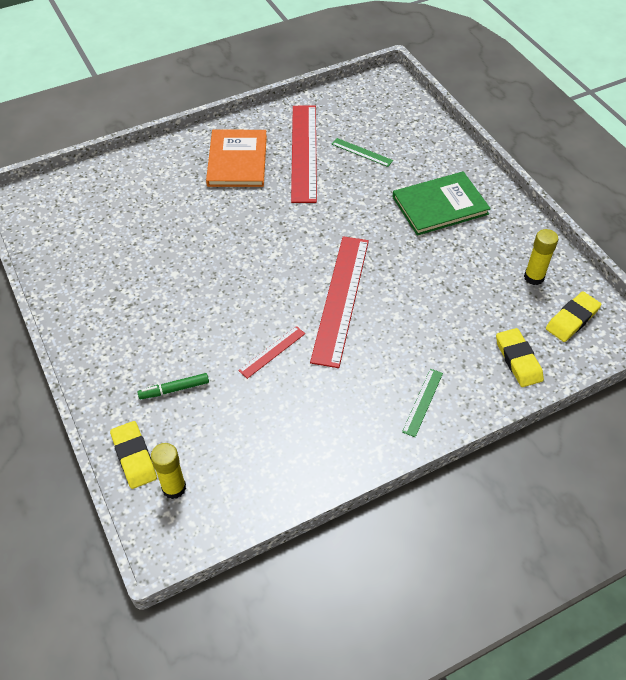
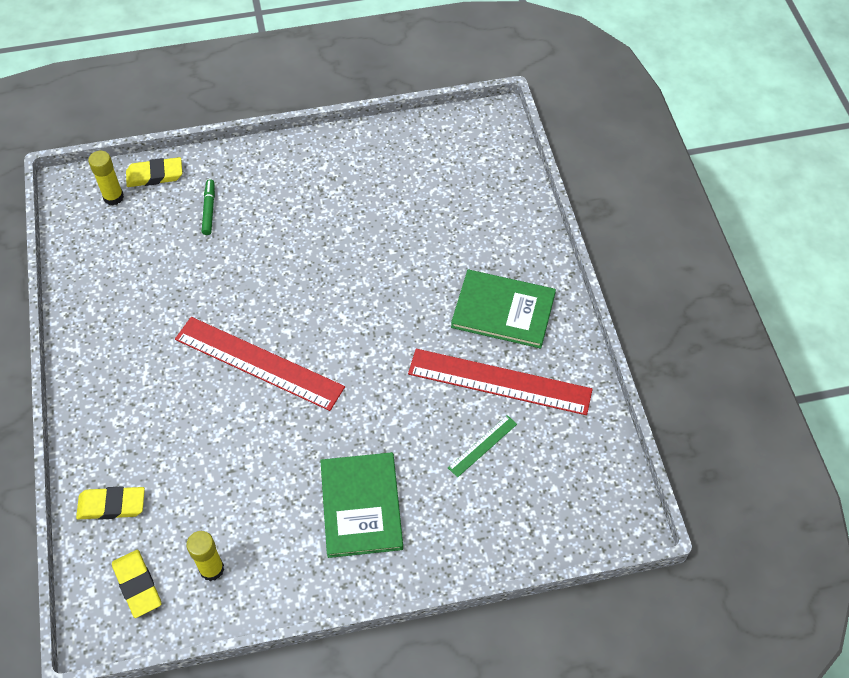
camera: 105 degrees right, 5 degrees up
(237, 160) = (503, 311): orange book -> green book
(272, 352) = (217, 290): red ruler -> none
(422, 402) = (105, 399): green ruler -> none

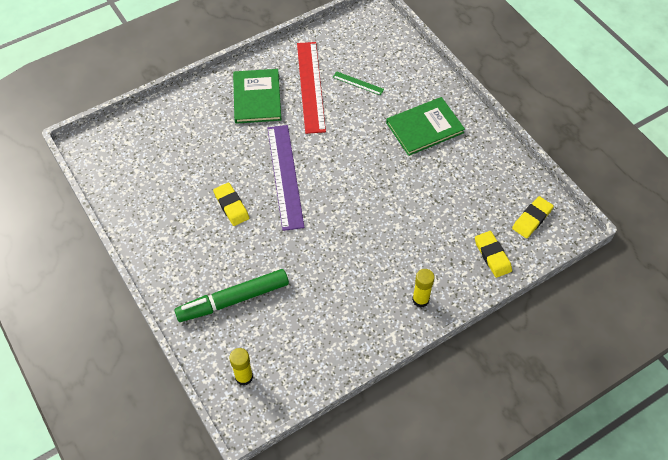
camera: 110 degrees left, 0 degrees up
(155, 175) = (210, 355): yellow eraser -> yellow eraser (231, 206)
(209, 210) = (233, 300): green marker -> green marker, size x2.13
(212, 569) = (501, 185): yellow glue stick -> yellow glue stick (420, 300)
(259, 363) = (353, 215): red ruler -> none
(355, 306) = (285, 176): none -> purple ruler

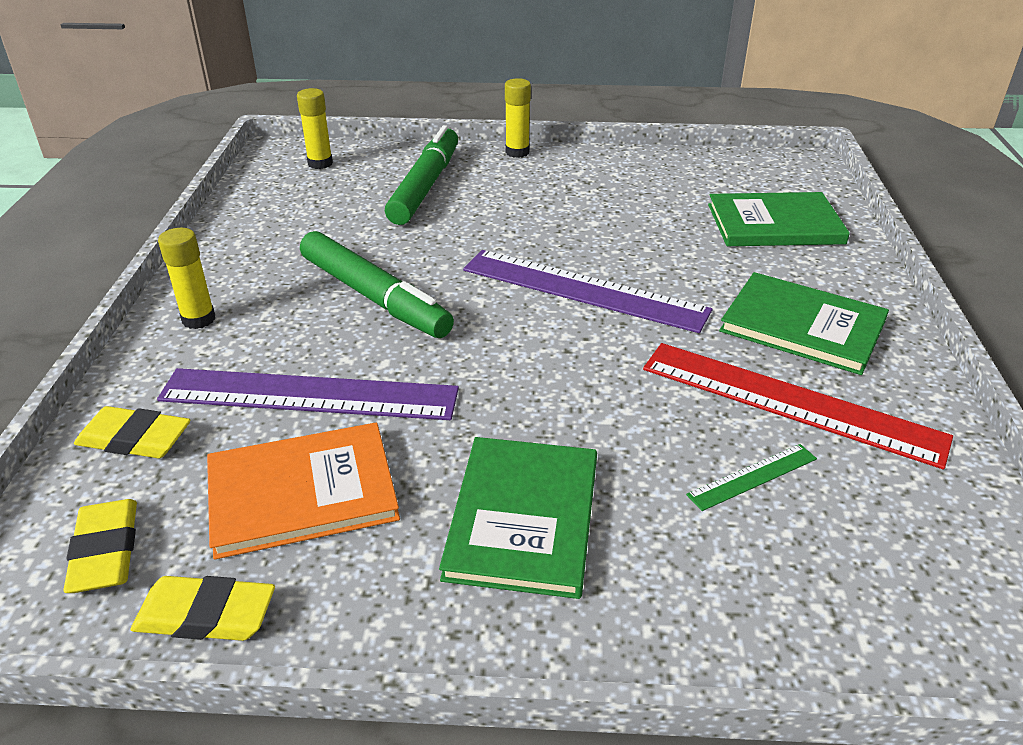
camera: 125 degrees right, 20 degrees down
(157, 282) = (517, 152): none -> yellow glue stick
(170, 134) = (774, 224): none -> green book
(231, 206) = (576, 228): yellow eraser -> yellow eraser (206, 614)
(351, 247) = (374, 297): none -> green marker
(426, 222) = (309, 395): none -> purple ruler
(467, 188) = (302, 492): none -> orange book

